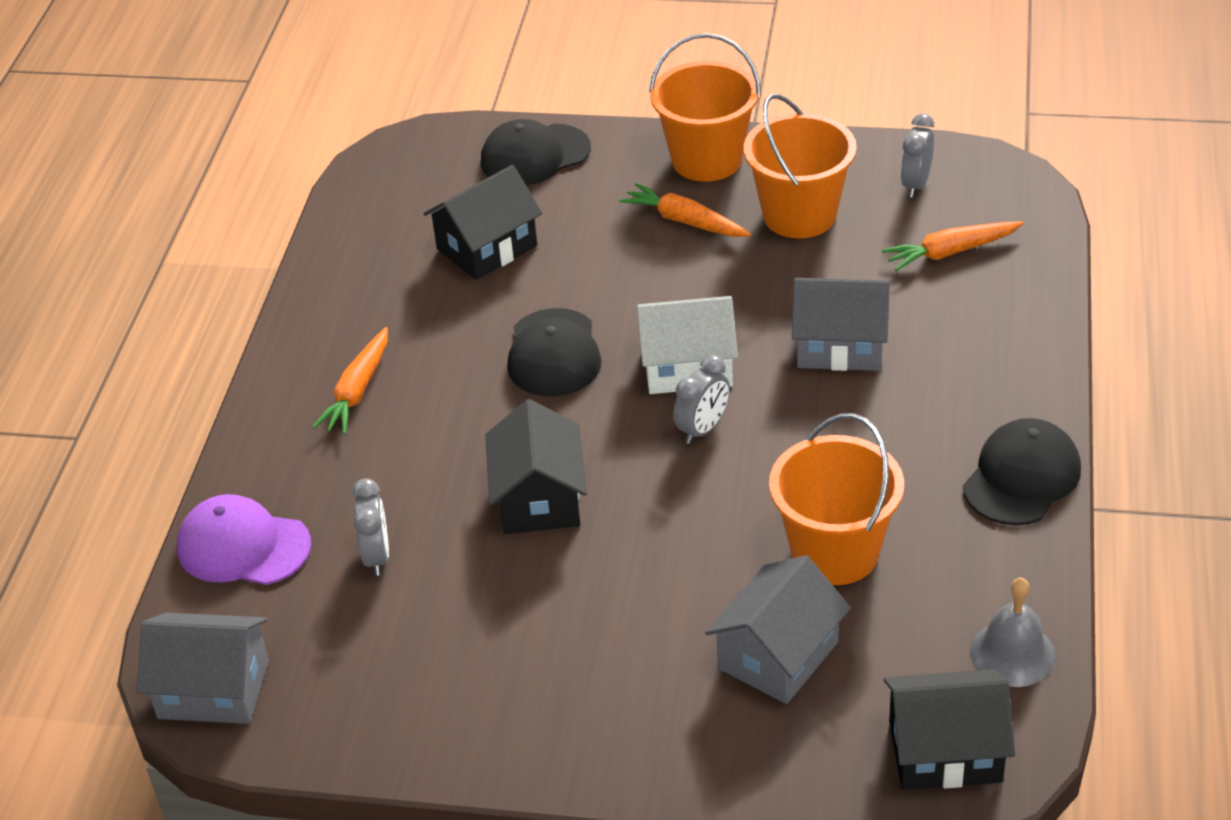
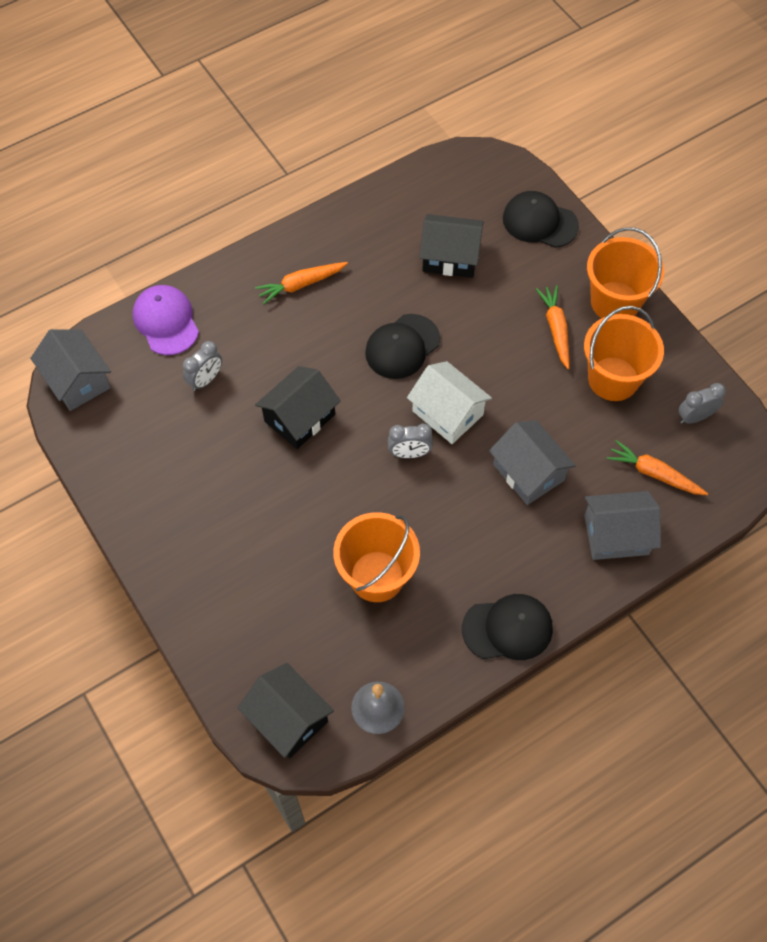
camera: 45 degrees right, 20 degrees up
(778, 655) = (287, 599): grey house -> grey house (616, 535)

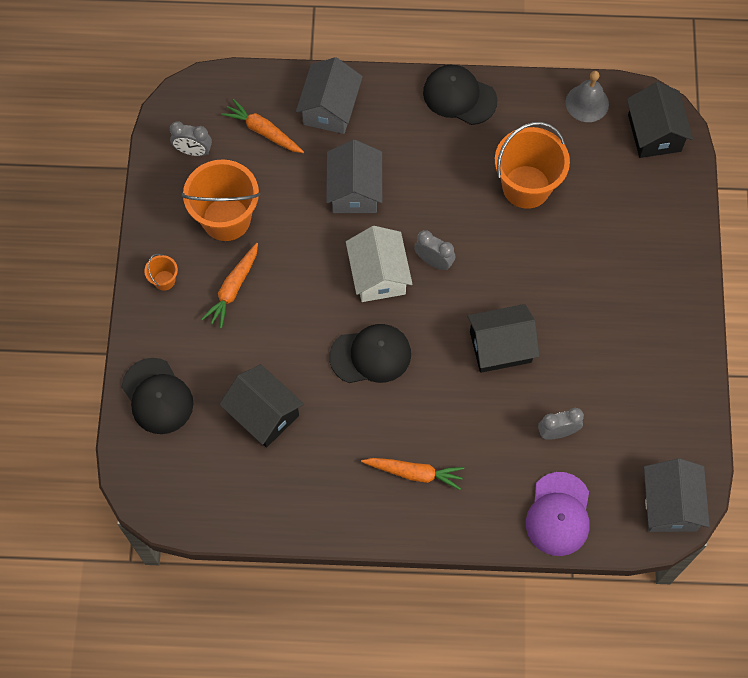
camera: 145 degrees left, 5 degrees up
(615, 302) = (164, 280): orange bucket -> orange bucket, size x0.44
(616, 535) = (330, 108): grey house -> grey house turned 75 degrees clockwise
(654, 473) = (263, 131): orange carrot -> orange carrot turned 150 degrees clockwise

